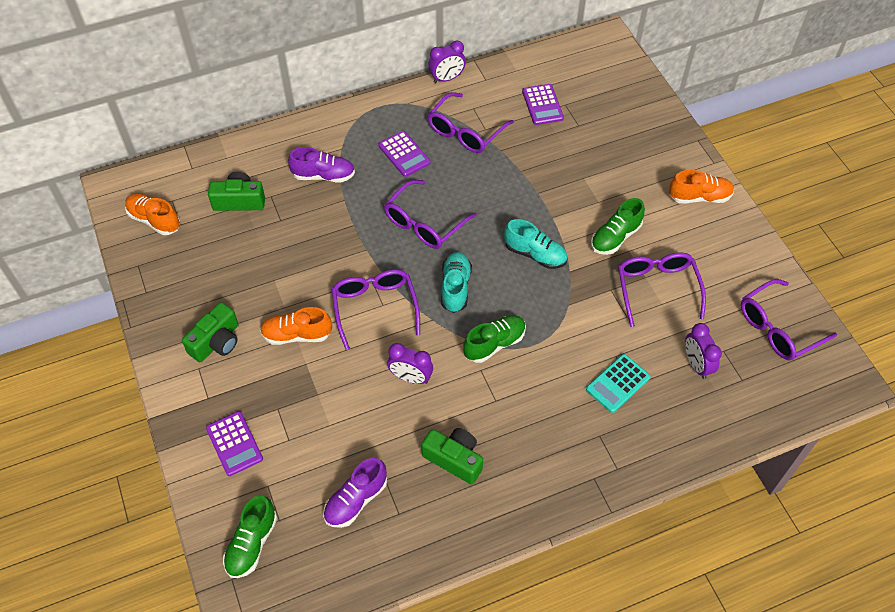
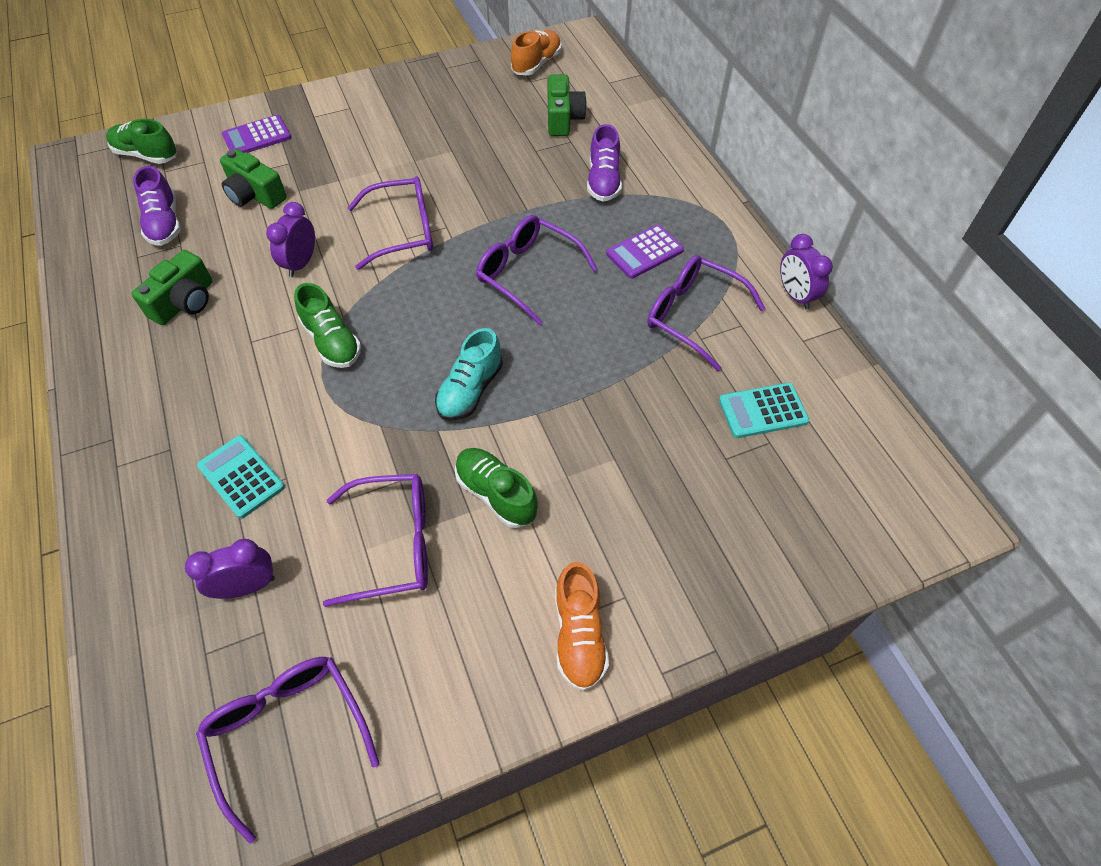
camera: 90 degrees right, 0 degrees up
(216, 342) = (378, 116): green camera -> green camera (255, 194)
(297, 335) = (376, 171): orange shoe -> none
(356, 500) = (164, 223): purple shoe -> purple shoe turned 150 degrees counterclockwise
(455, 287) = (423, 304): turquoise shoe -> none
(542, 105) = (763, 411): purple calculator -> turquoise calculator

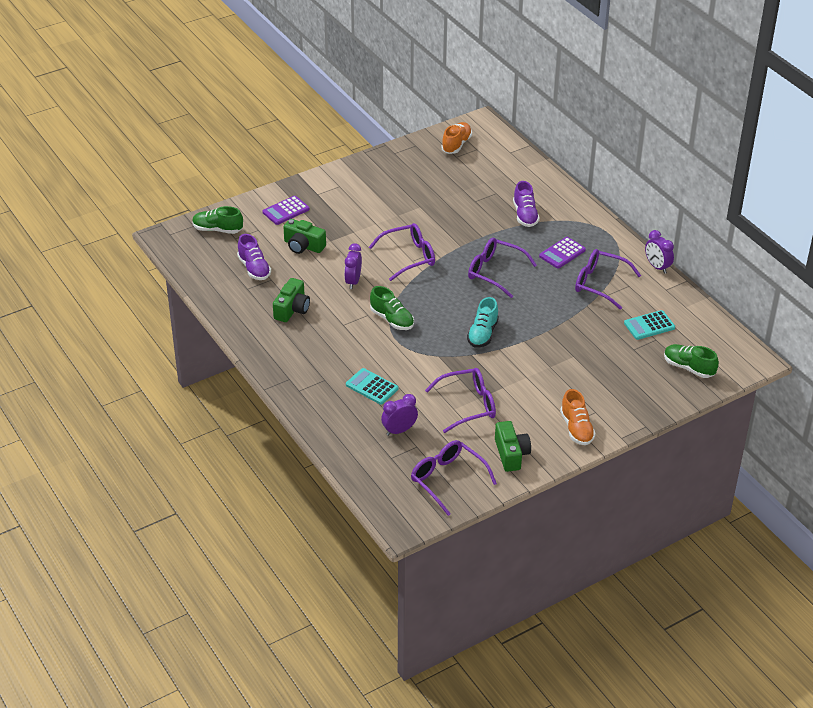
camera: 10 degrees left, 15 degrees down
(496, 494) = (514, 378): green shoe -> green shoe (688, 368)
(563, 118) = (486, 179): green camera -> green camera (511, 454)

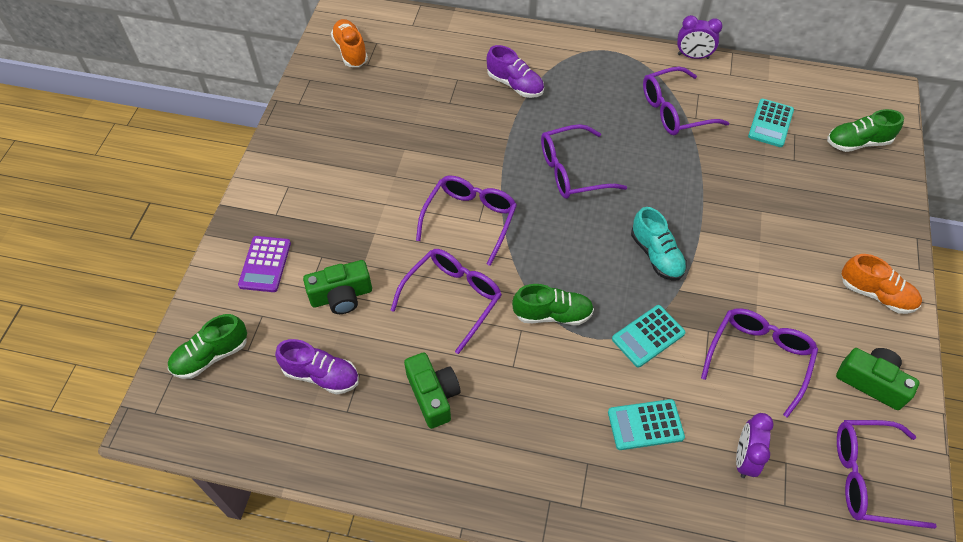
camera: 45 degrees left, 15 degrees up
(353, 281) = (452, 298): purple clock -> purple glasses
(425, 359) = (648, 336): none -> turquoise calculator
(562, 253) = (601, 102): purple calculator -> none

